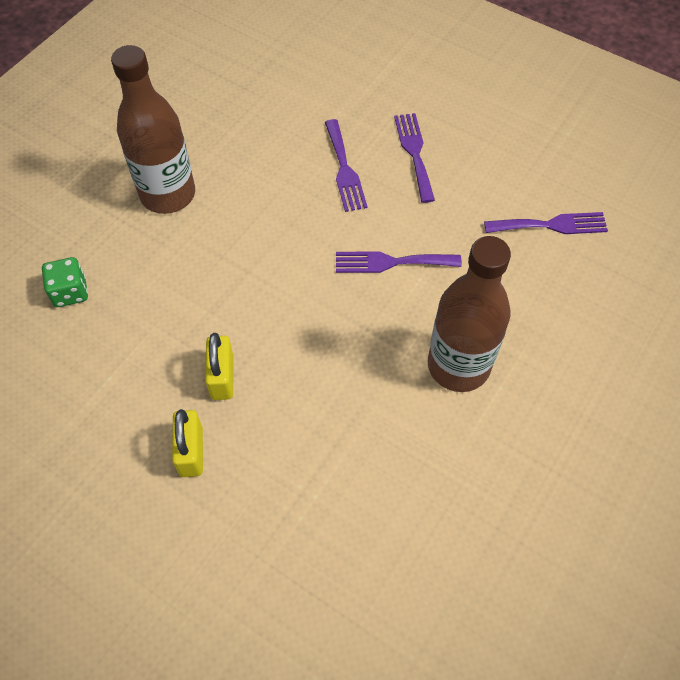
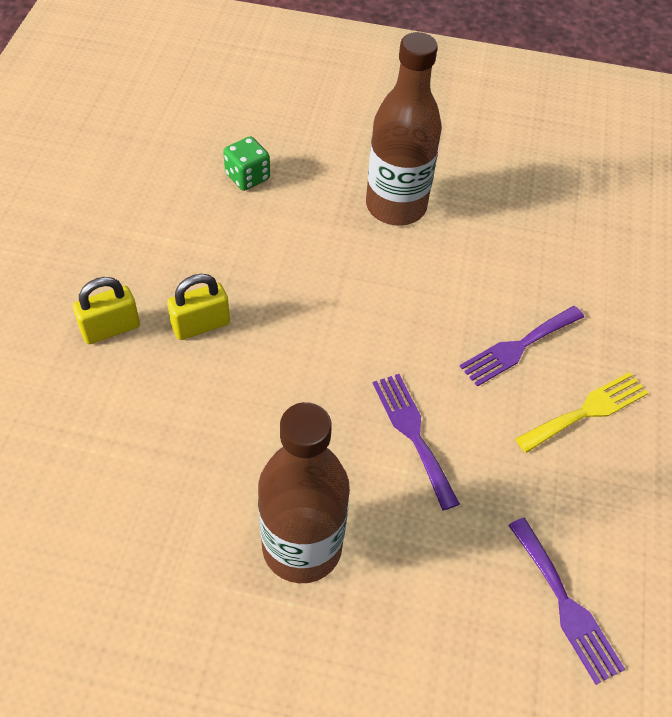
camera: 65 degrees right, 5 degrees down
(415, 153) = (586, 412): purple fork -> yellow fork

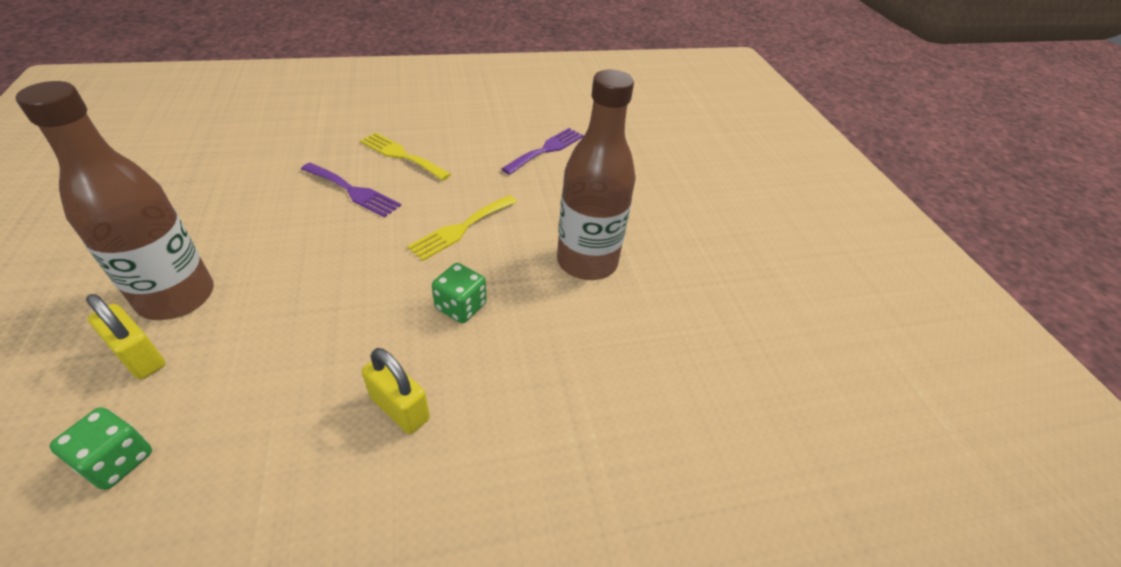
camera: 115 degrees left, 10 degrees down
(110, 328) = (436, 500): yellow padlock -> yellow padlock (140, 357)
(291, 398) = (461, 306): none -> green dice
(414, 435) = (462, 228): purple fork -> yellow fork

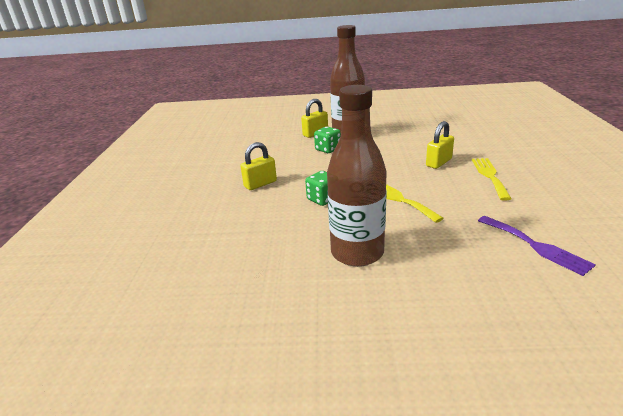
camera: 110 degrees right, 15 degrees down
(117, 461) = (268, 138): green dice -> green dice (328, 149)
(352, 191) = (438, 162): purple fork -> yellow padlock
(402, 155) = (490, 176): yellow fork -> yellow fork turned 45 degrees counterclockwise

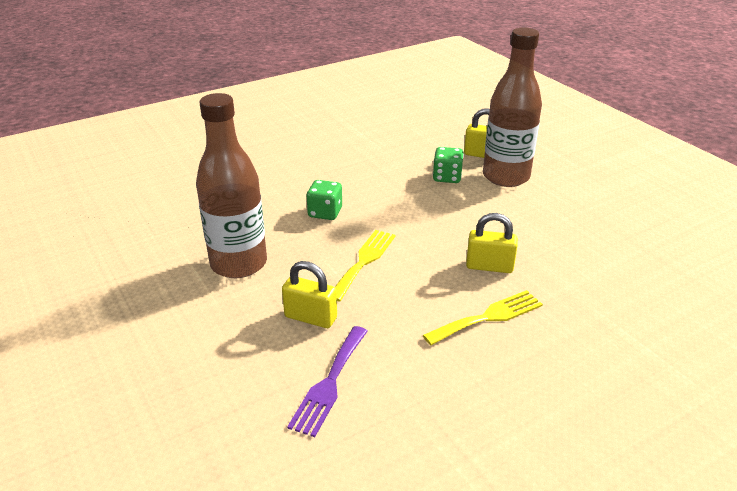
camera: 55 degrees right, 5 degrees up
(260, 184) = (327, 167): yellow padlock -> yellow padlock (310, 317)

